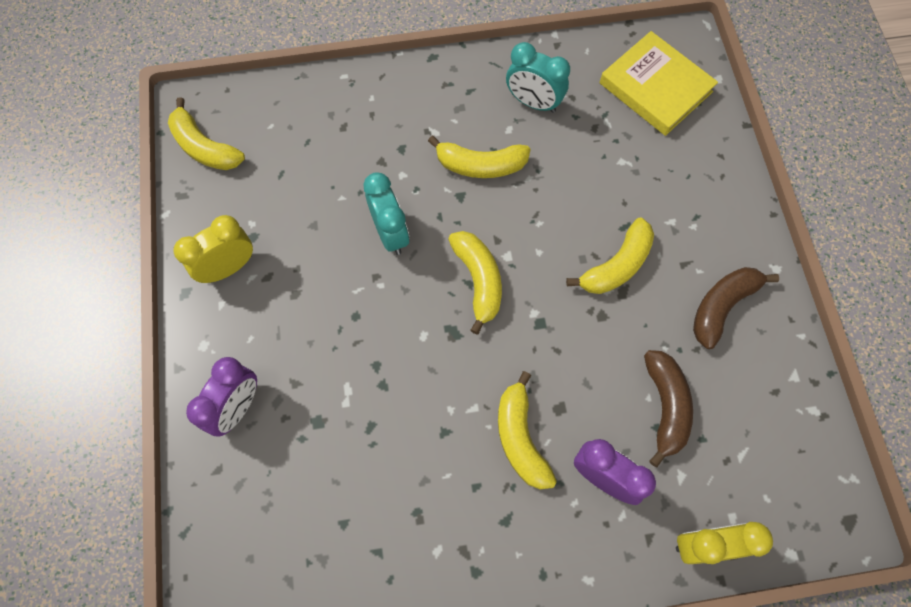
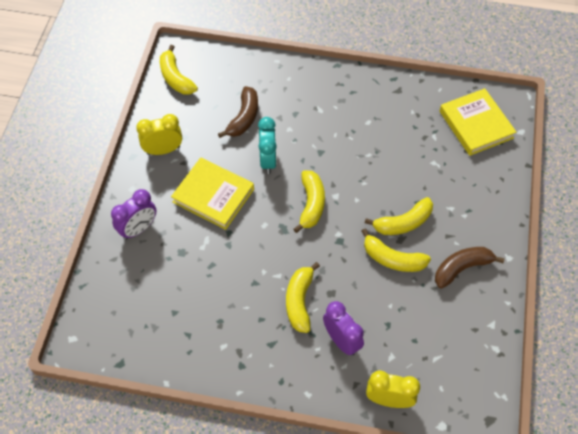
camera: 20 degrees right, 10 degrees down
(331, 315) = (213, 196): none -> yellow book
(480, 165) = (341, 138): yellow banana -> yellow banana (392, 259)
(533, 103) = (390, 111): turquoise clock -> none
(665, 406) = (398, 314): brown banana -> brown banana (244, 118)

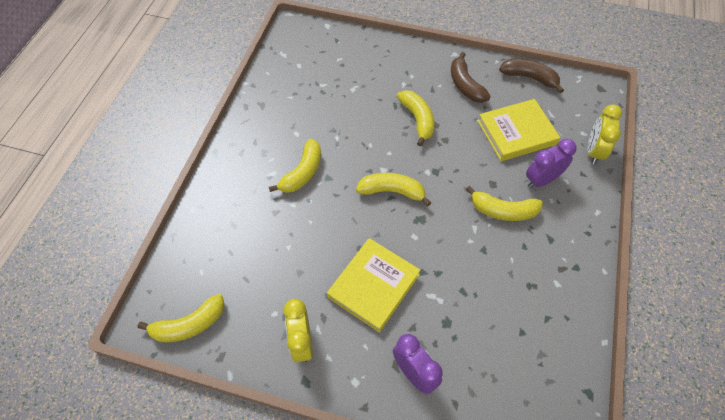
camera: 85 degrees left, 0 degrees up
(244, 118) = (269, 248): brown banana -> brown banana (529, 78)
(268, 160) = (332, 227): turquoise clock -> none
(392, 259) = (456, 132): yellow banana -> yellow banana (302, 172)
(476, 124) = (314, 53): yellow book -> yellow book (516, 133)

